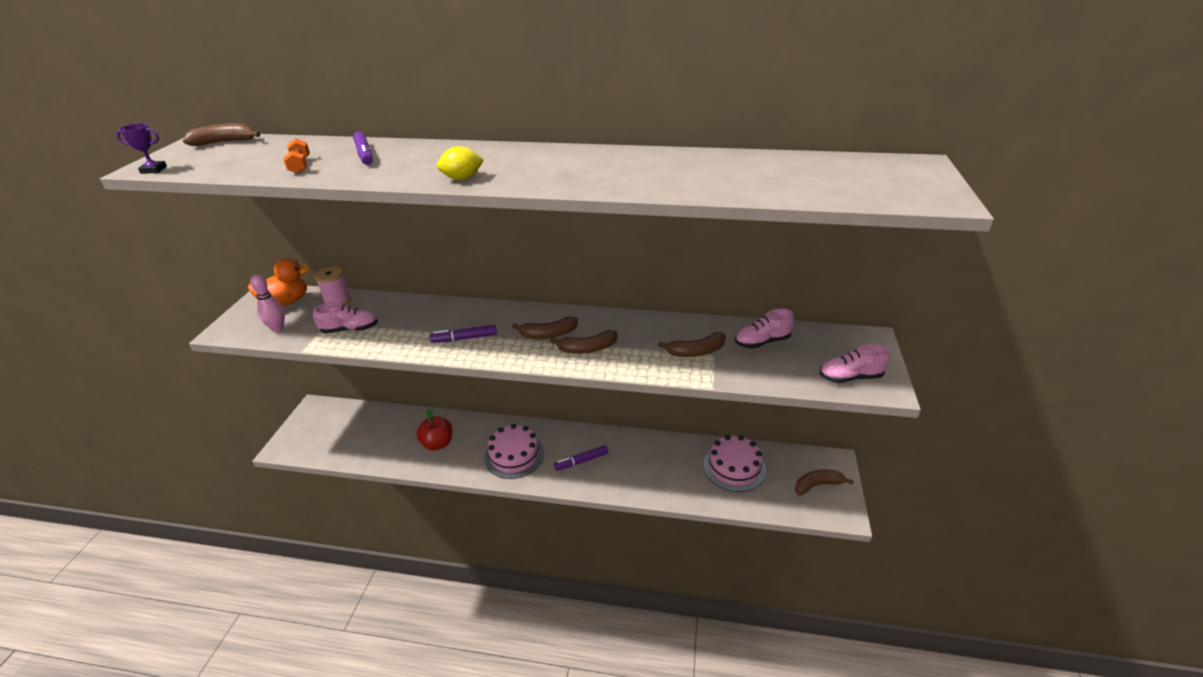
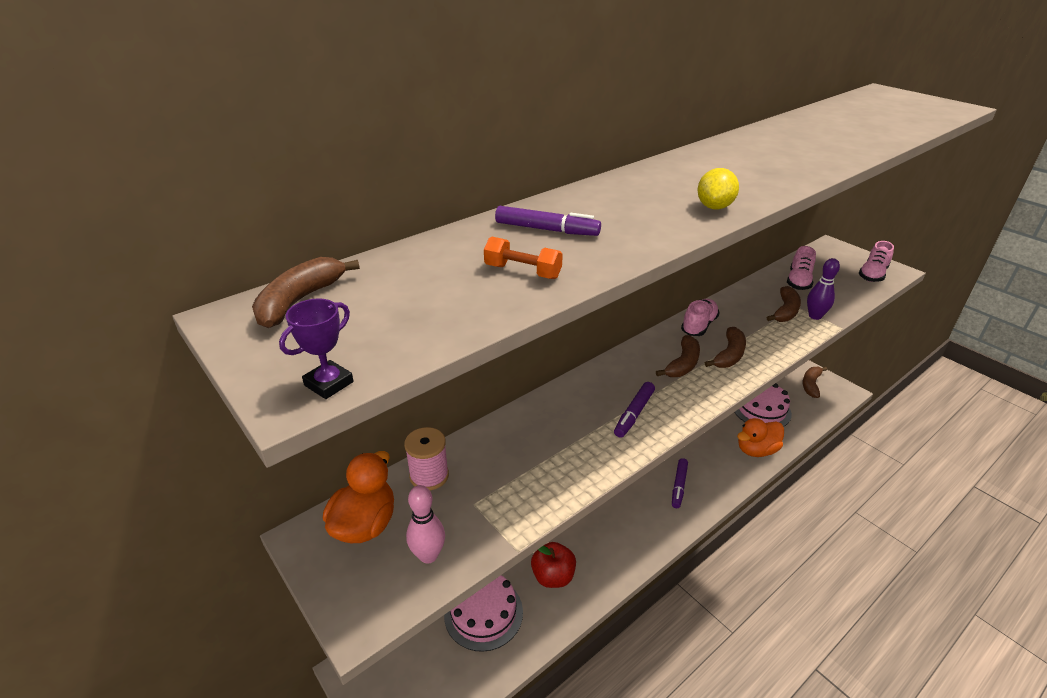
camera: 50 degrees left, 0 degrees up
(350, 329) = (515, 489): pink shoe -> pink shoe (698, 326)
(514, 455) = (629, 526): pink cake -> pink cake (483, 613)
(675, 486) = (756, 450): none -> orange duck
(711, 369) = (815, 316): none -> purple bowling pin

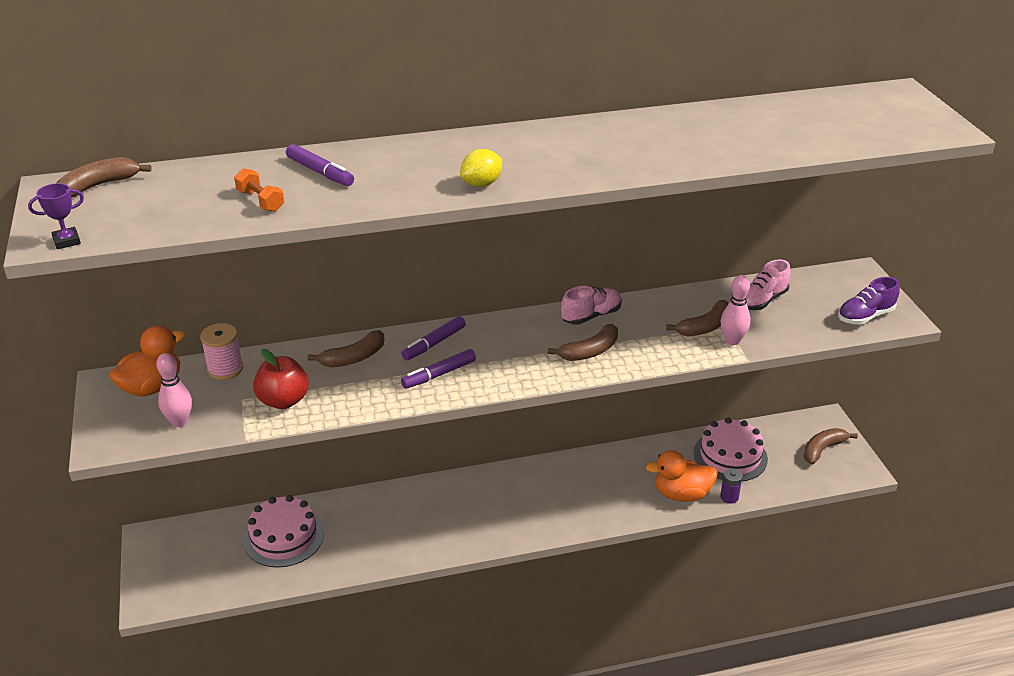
camera: 25 degrees right, 0 degrees up
(553, 576) = (367, 532): red apple -> red apple (283, 401)
(678, 486) = (560, 499): purple marker -> purple marker (434, 343)
(683, 364) = (533, 346): brown banana -> brown banana (353, 358)
(787, 441) = (729, 497): none -> purple battery
(815, 316) = (732, 340): purple bowling pin -> pink bowling pin
(872, 274) = (865, 316): pink shoe -> purple shoe

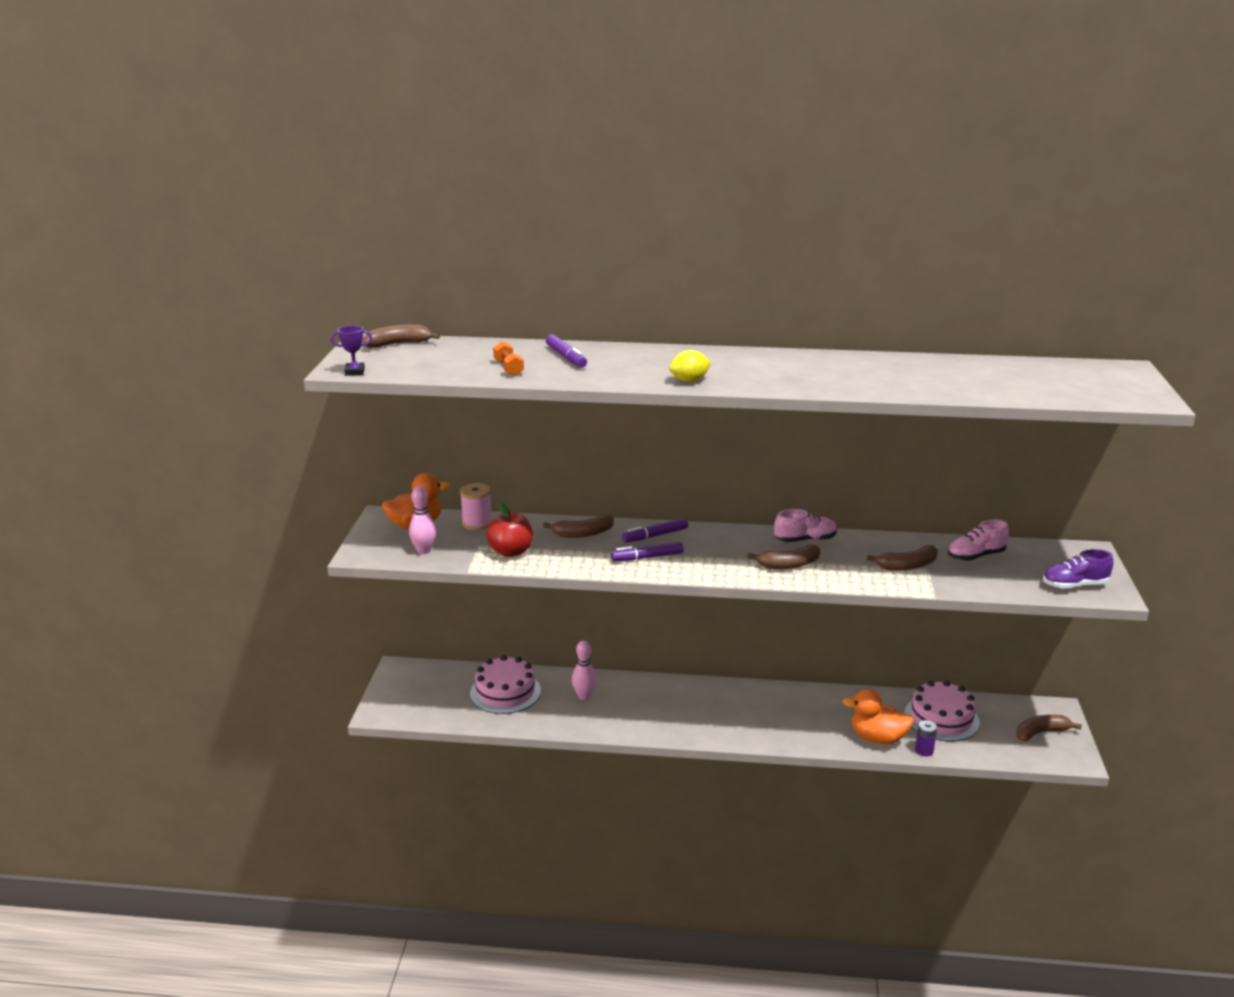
camera: 20 degrees right, 10 degrees down
(732, 340) = (928, 580): pink bowling pin -> pink bowling pin (584, 696)

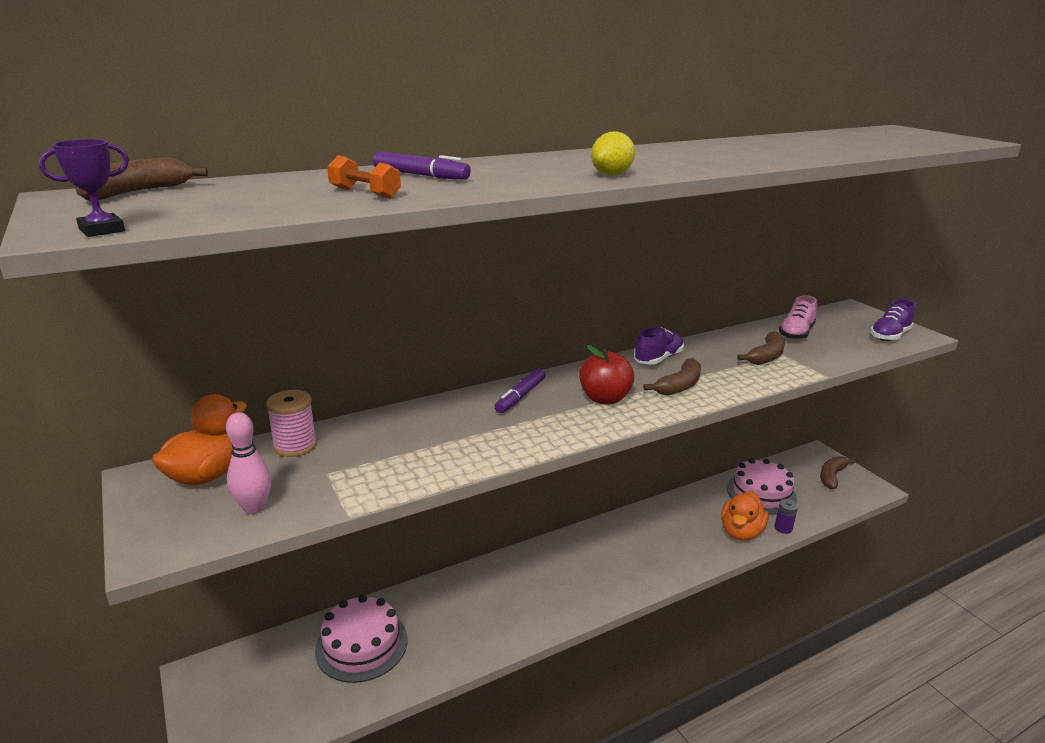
camera: 35 degrees left, 0 degrees up
(511, 552) = (379, 468): red apple -> red apple (604, 399)
(582, 534) = (441, 418): brown banana -> none
(584, 696) = (454, 608): pink bowling pin -> none
(647, 557) = (542, 422): purple marker -> none
(805, 540) = (658, 359): pink shoe -> purple shoe
(877, 738) = (741, 532): orange duck -> orange duck turned 45 degrees counterclockwise

